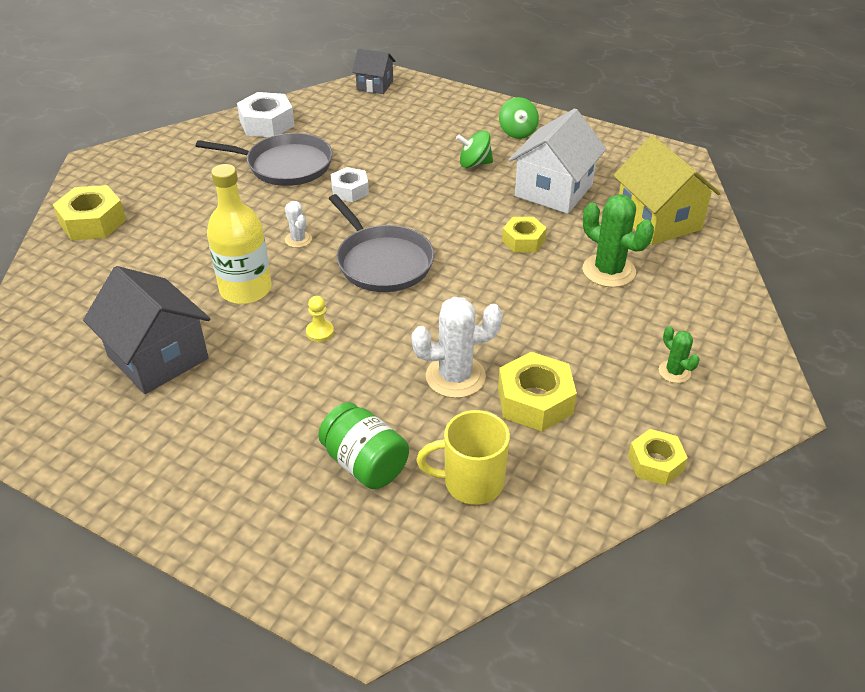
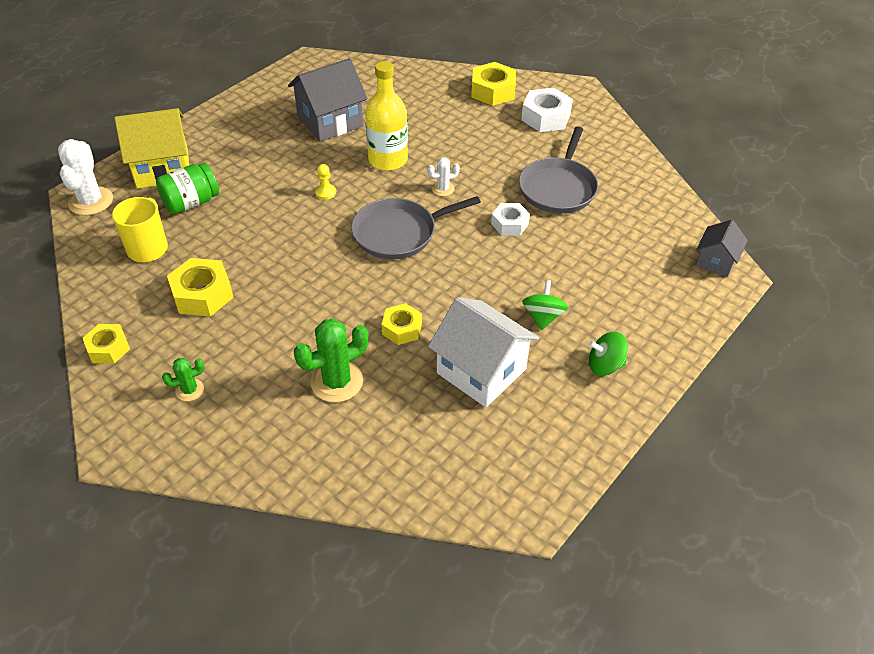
camera: 100 degrees right, 5 degrees up
(267, 123) = (634, 180): white nut -> white nut (546, 117)
(455, 377) = (247, 256): white cactus -> white cactus (91, 201)
(658, 221) = (405, 448): yellow house -> yellow house (162, 168)

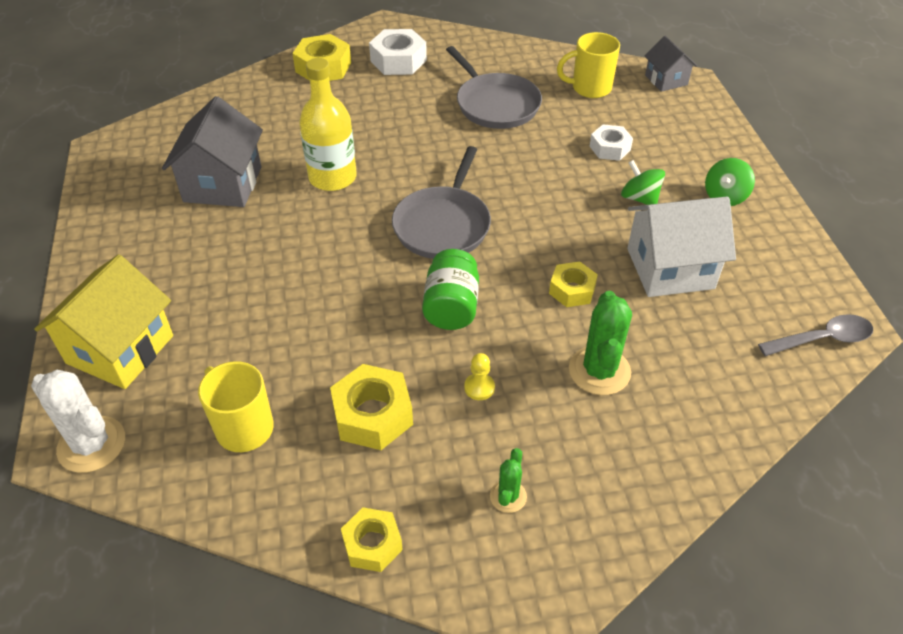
camera: 50 degrees left, 0 degrees up
(191, 203) = (212, 353): green jar -> green jar (451, 307)
(325, 192) = (326, 243): yellow pawn -> yellow pawn (479, 387)
(443, 189) = (417, 166): white cactus -> none
(496, 500) = (822, 339): none -> grey spoon
(509, 224) = (508, 154): white nut -> white nut (609, 148)
(644, 224) = (590, 88): none -> yellow mug

